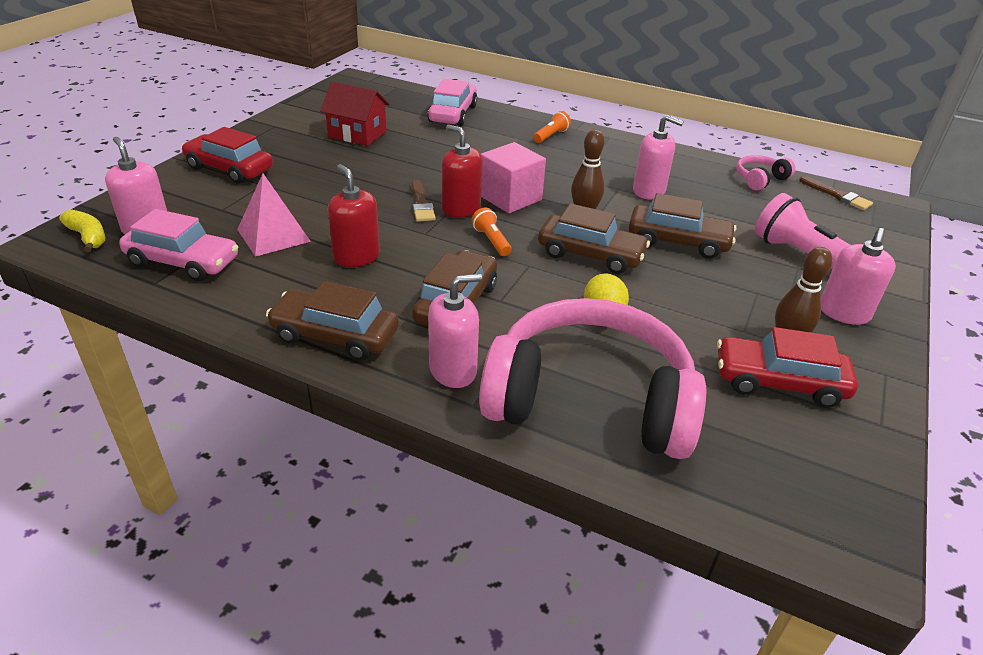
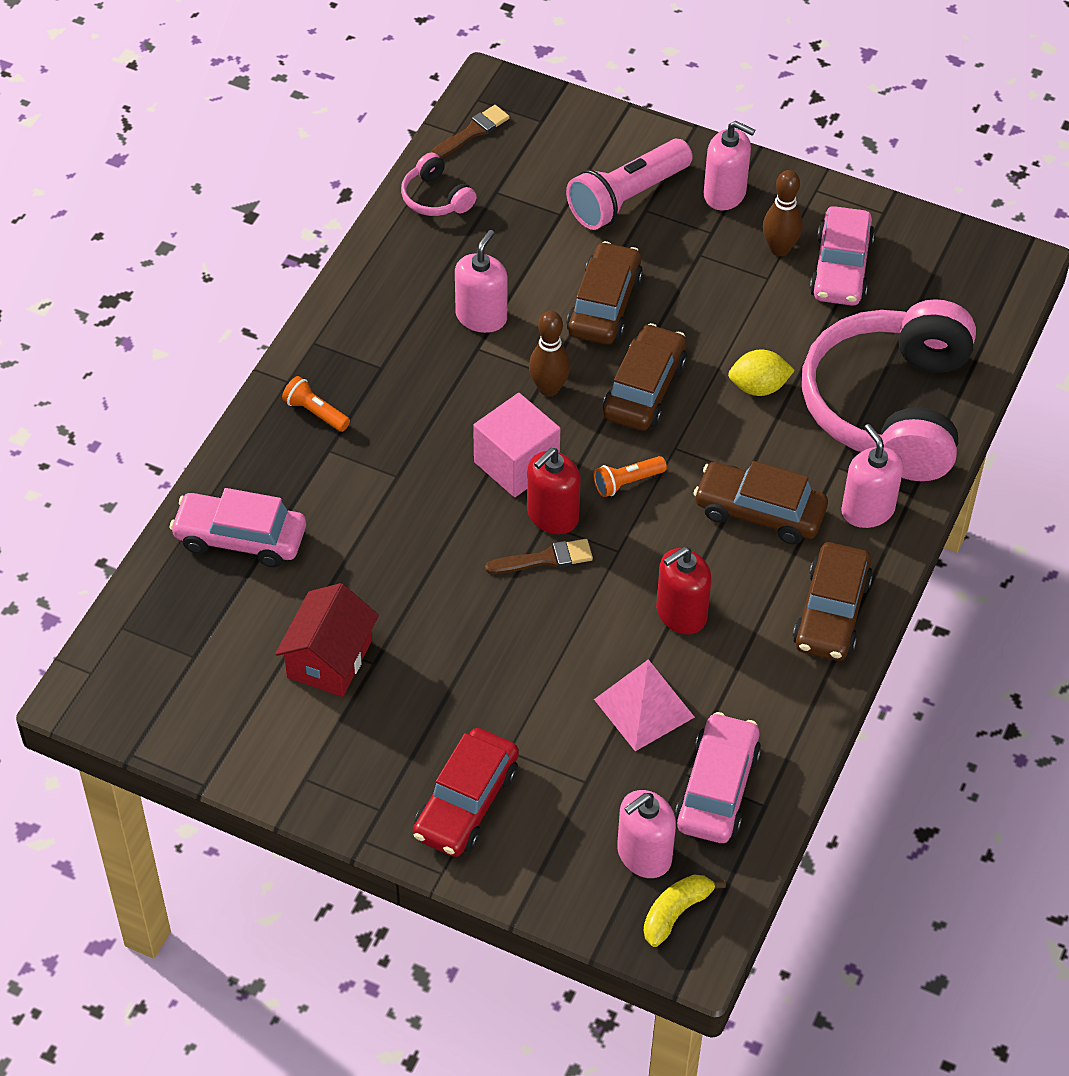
camera: 90 degrees left, 15 degrees up
(779, 382) = (841, 268): red car -> pink car

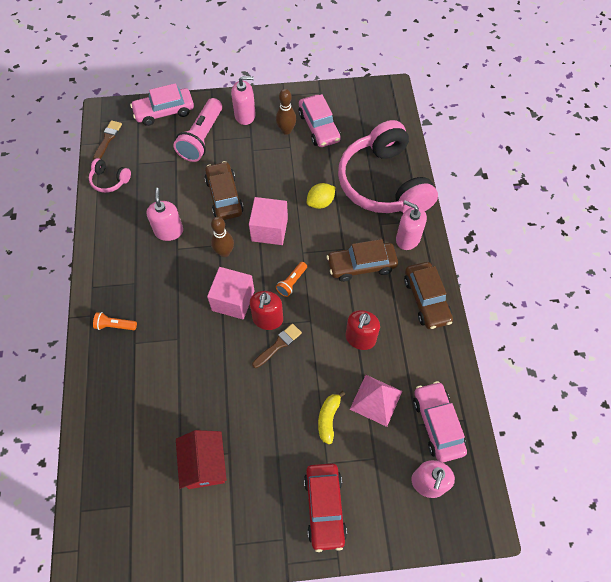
camera: 30 degrees left, 10 degrees up
(240, 538) = (116, 419): pink car -> pink car (164, 112)
(644, 389) = (269, 229): brown car -> pink cube
(676, 913) = (463, 507): yellow banana -> yellow banana (328, 419)

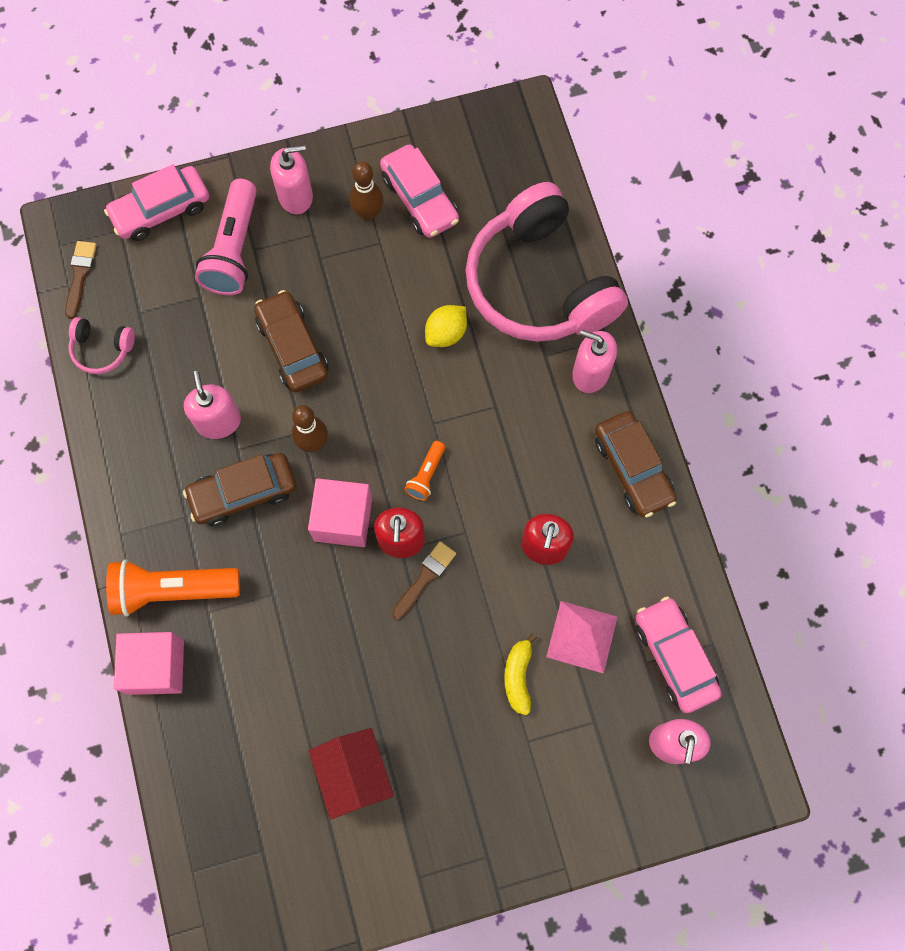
camera: 10 degrees left, 10 degrees up
(115, 325) = (172, 590): orange flashlight -> orange flashlight, size x2.03
(269, 229) = (375, 393): pink cube -> pink cube (156, 667)
(324, 507) = (535, 804): red car -> none
(361, 265) = (527, 429): brown car -> brown car (243, 493)

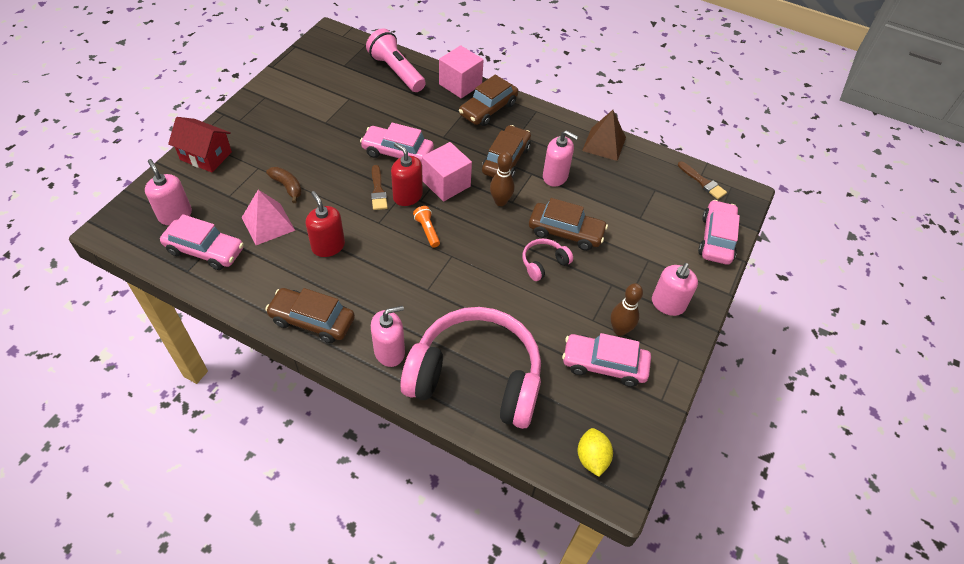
camera: 130 degrees right, 20 degrees down
(102, 349) = (646, 163): pink headphones -> pink headphones (543, 263)
(110, 415) = (604, 144): none -> brown pyramid
(172, 590) = (488, 109): orange flashlight -> brown car
(234, 249) = (657, 251): pink flashlight -> pink flashlight (396, 71)
(349, 616) = (397, 153): none -> pink car
(354, 774) = (331, 107): red house -> red house (206, 156)
(446, 333) = (497, 303): yellow lemon -> yellow lemon (592, 458)
(518, 676) = (287, 187): yellow banana -> brown banana

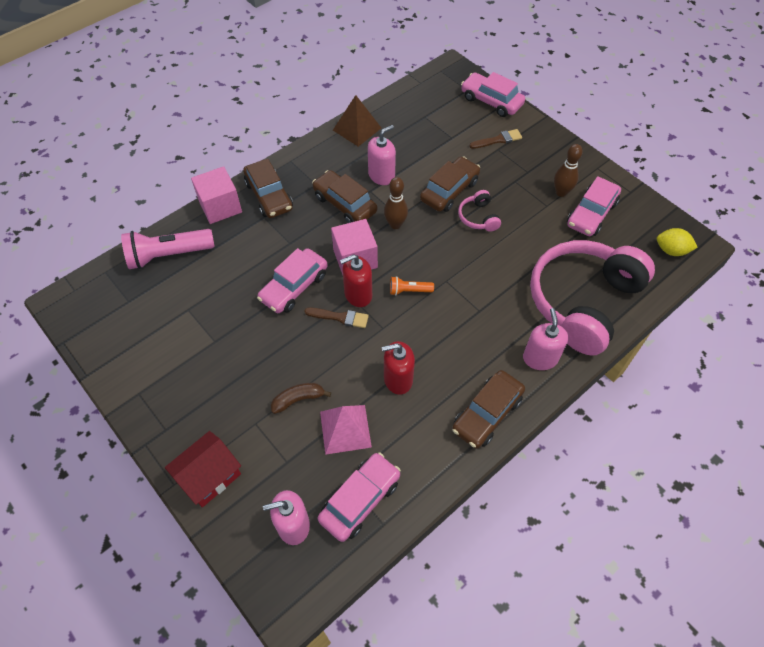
camera: 65 degrees left, 5 degrees up
(668, 304) = (545, 154): pink soap dispenser -> none
(702, 182) = (429, 85): brown brush -> brown brush (498, 140)

